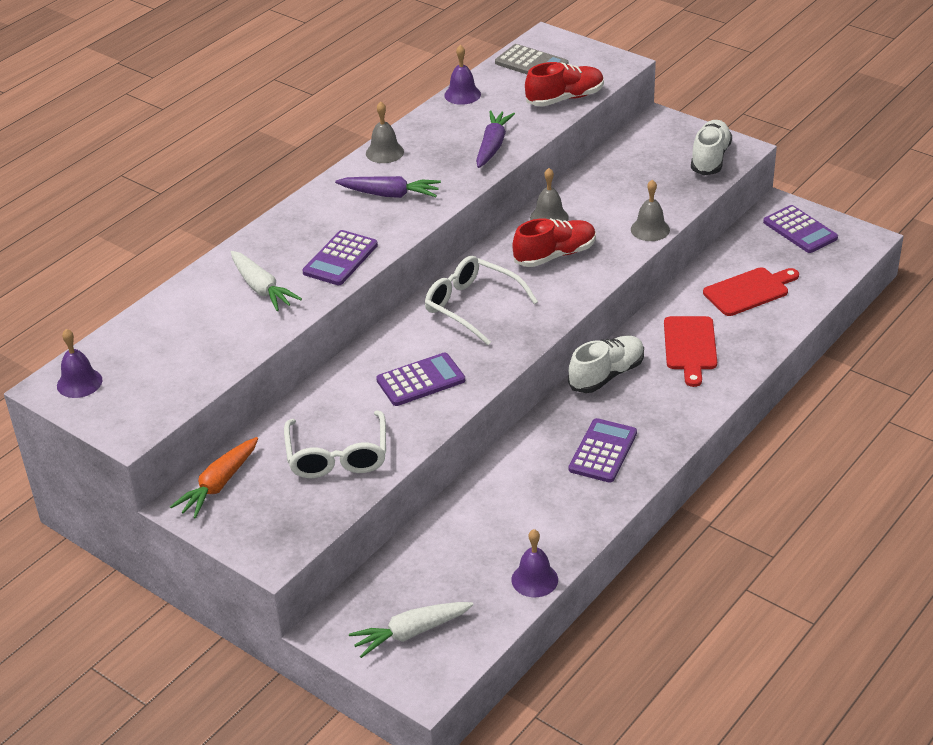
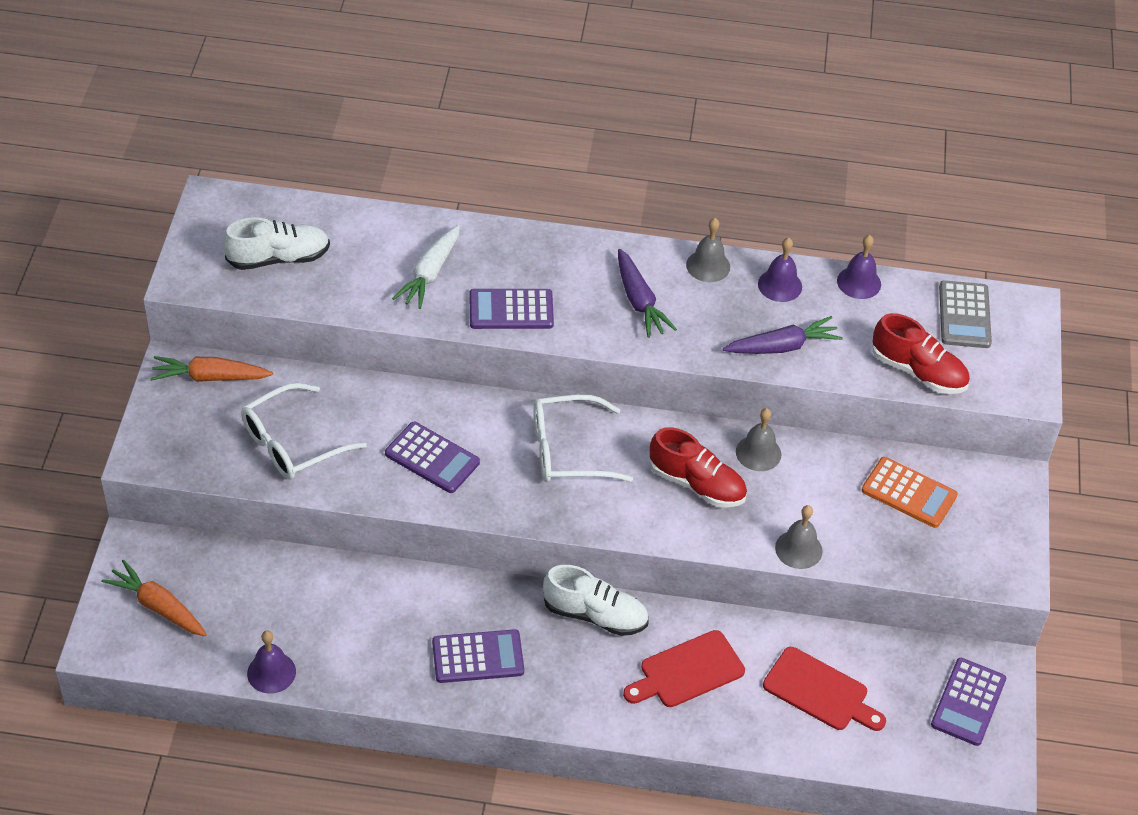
camera: 55 degrees right, 10 degrees up
(79, 383) = (228, 215): purple bell -> purple bell (780, 285)
(411, 633) = (158, 606): white carrot -> orange carrot
(472, 306) = (568, 450): white glasses -> white glasses turned 105 degrees counterclockwise
(637, 165) = (909, 493): none -> orange calculator
(710, 158) = (973, 555): white shoe -> white shoe (278, 258)

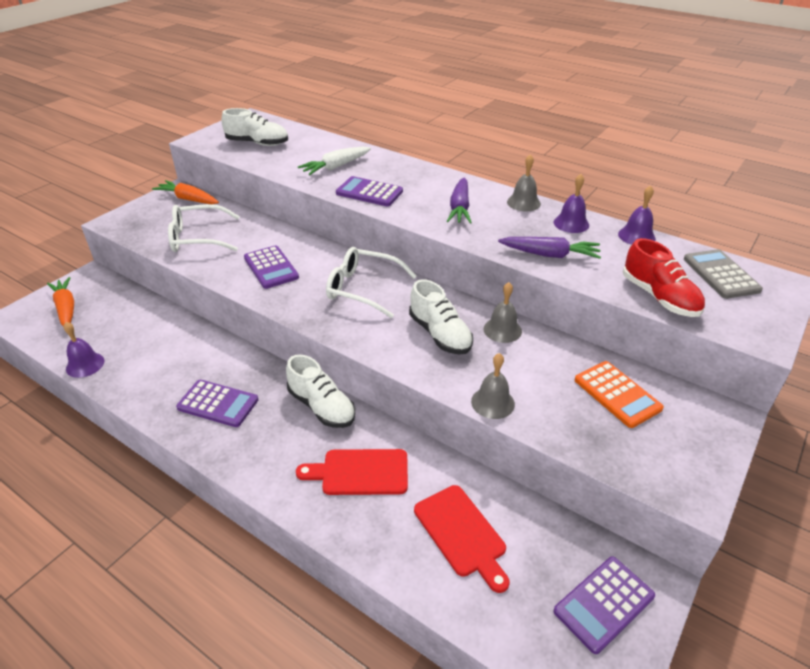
camera: 30 degrees right, 10 degrees down
(696, 484) = (440, 334): red shoe -> white shoe
(964, 315) = (720, 274): grey calculator -> grey calculator turned 135 degrees clockwise

